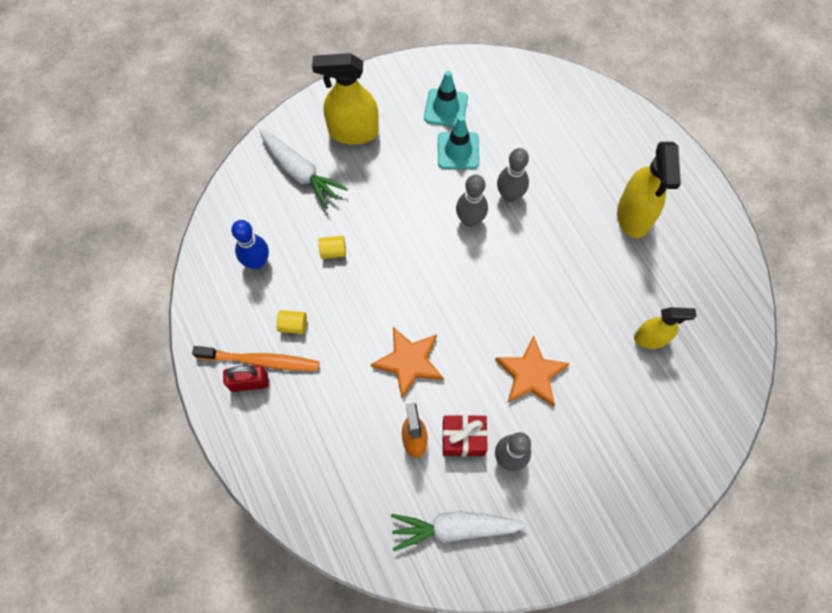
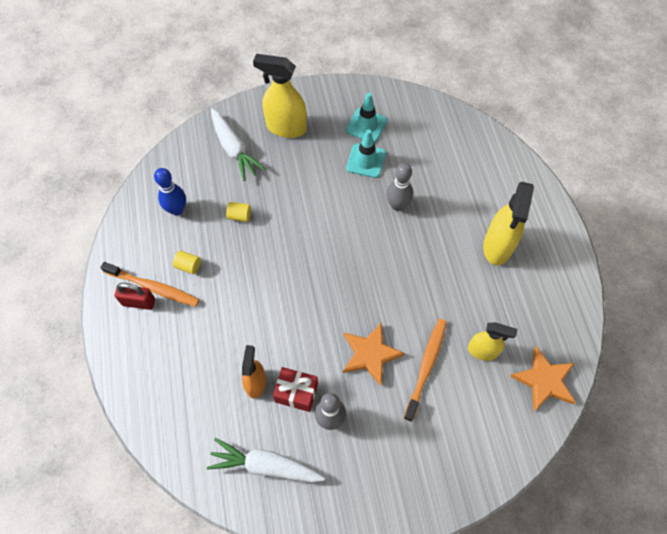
camera: 15 degrees right, 5 degrees down
(409, 362) = (271, 318): orange star -> orange star (544, 380)
(470, 220) = (358, 217): grey bowling pin -> none
(595, 372) = (426, 367): none -> orange toothbrush

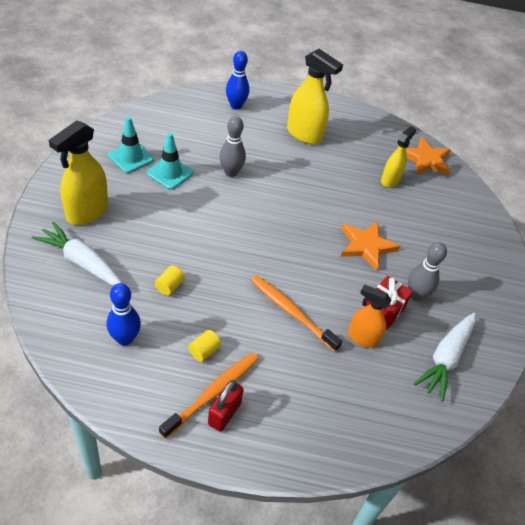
camera: 75 degrees left, 15 degrees down
(234, 149) = (81, 262): white carrot -> white carrot turned 135 degrees counterclockwise
(426, 367) = (391, 217): orange toothbrush -> orange toothbrush (291, 312)
(496, 171) = (236, 106): none -> blue bowling pin

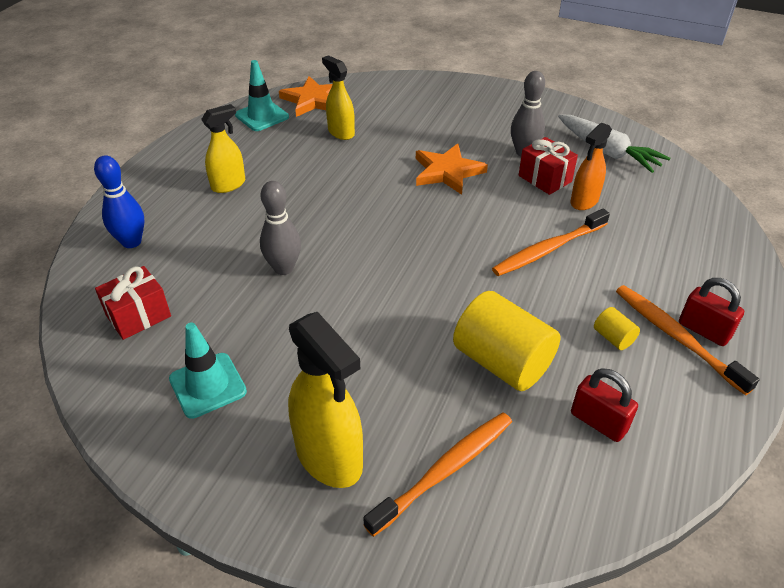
camera: 70 degrees left, 5 degrees down
(81, 262) = (445, 470): white carrot -> orange toothbrush
(125, 339) = (598, 422): blue bowling pin -> red padlock
(169, 286) = (502, 362): yellow cylinder -> yellow cylinder, size x2.27
(170, 173) = (263, 337): turquoise traffic cone -> turquoise traffic cone (262, 116)
(177, 122) = (138, 316): none -> red gift
(304, 134) = (228, 185): yellow spray bottle -> yellow spray bottle, size x0.63

